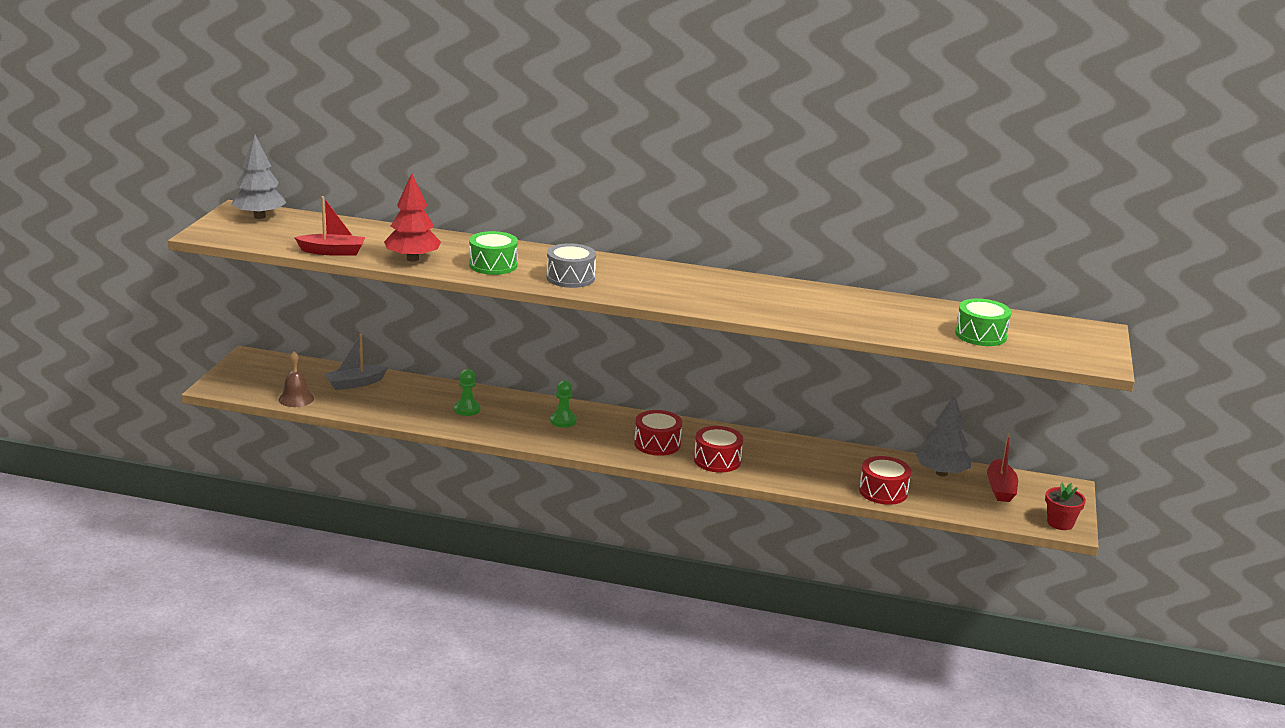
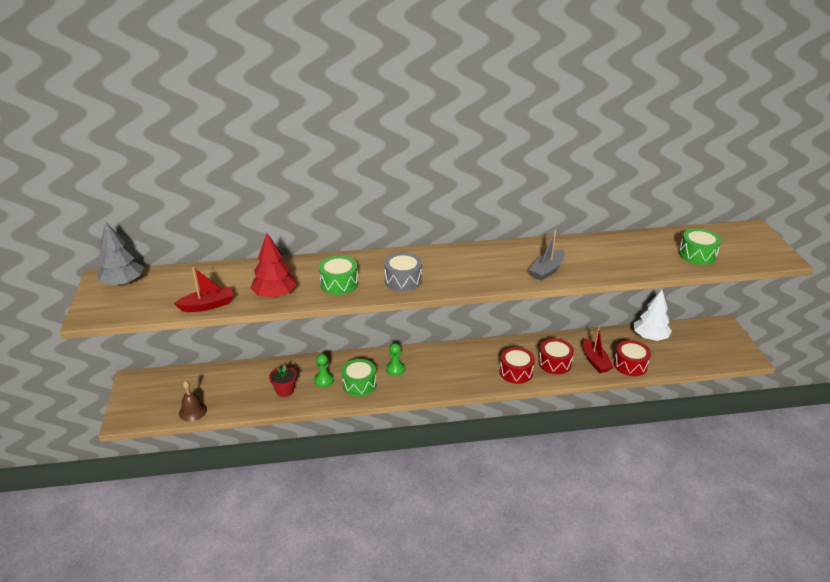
camera: 20 degrees left, 10 degrees up
(355, 383) = (228, 381): grey boat -> grey boat (547, 270)
(507, 423) = (359, 384): none -> green drum
(657, 444) = (469, 370): red drum -> red drum (554, 363)
(941, 473) = (650, 337): grey tree -> white tree
(1000, 488) = (690, 338): red boat -> red boat (595, 361)
(1060, 523) = (742, 356): red flower pot -> red flower pot (285, 390)

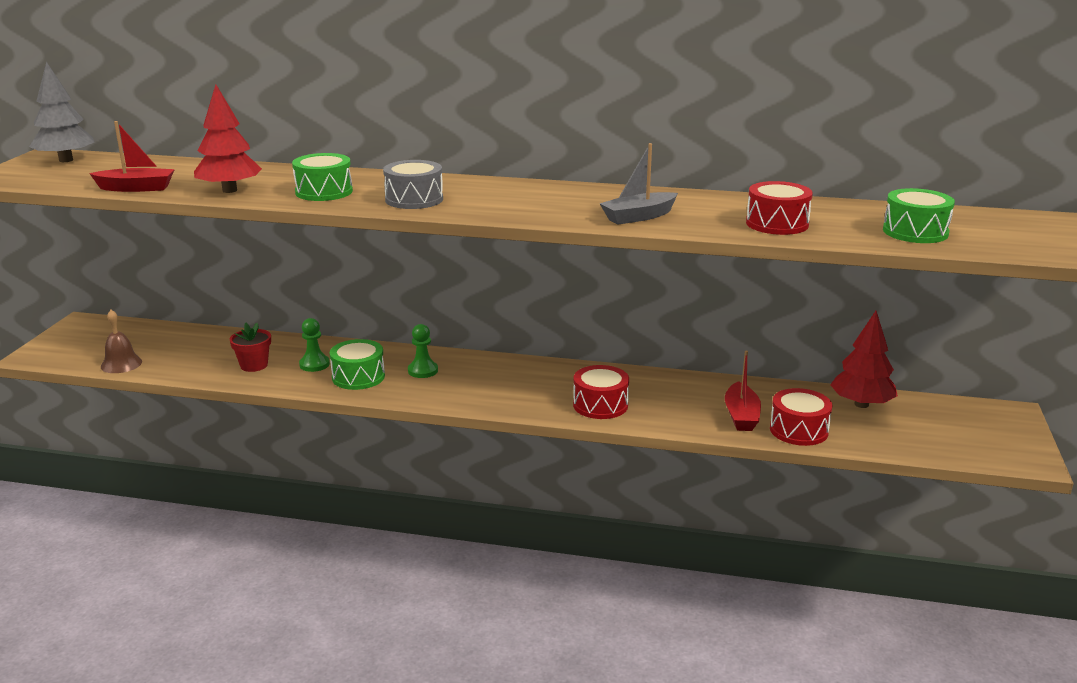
camera: 20 degrees right, 10 degrees down
(554, 363) = (671, 406): red drum -> red drum (777, 224)
(650, 337) = (861, 404): white tree -> red tree

